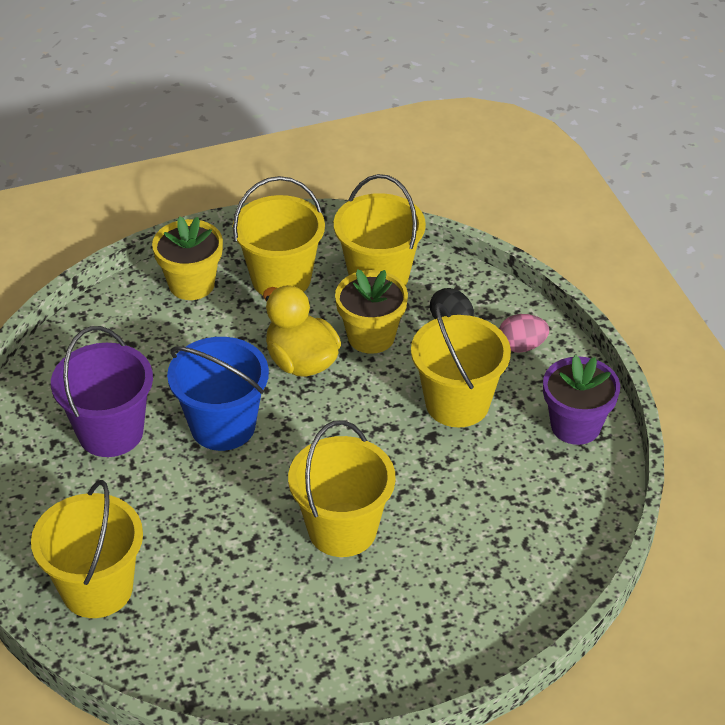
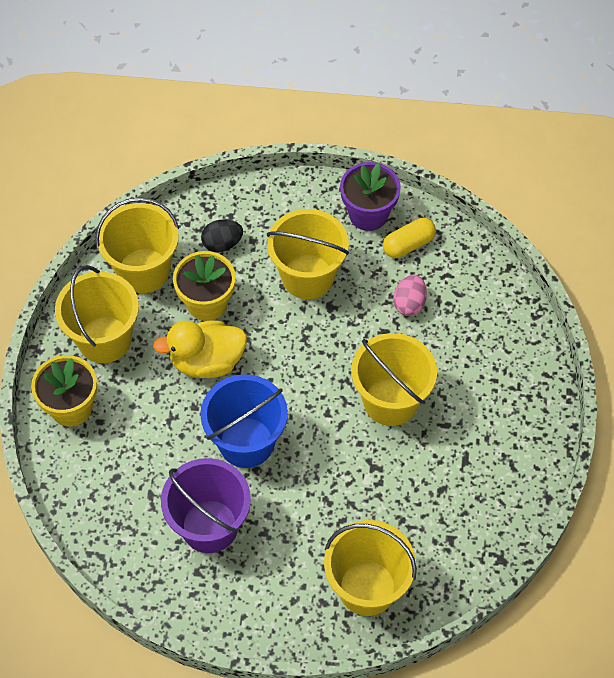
camera: 65 degrees left, 15 degrees up
(521, 346) = (273, 211): pink egg -> pink egg (409, 303)
(560, 475) = (408, 245): none -> yellow capsule

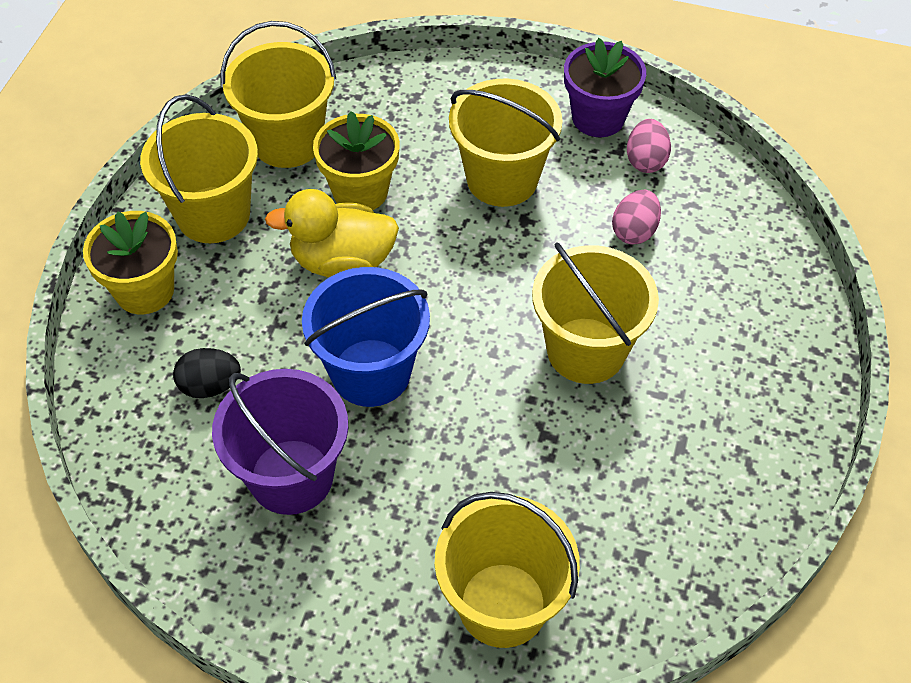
camera: 10 degrees right, 5 degrees down
(222, 244) = (398, 125): black egg -> black egg (210, 386)
(408, 245) = (645, 161): yellow capsule -> pink egg

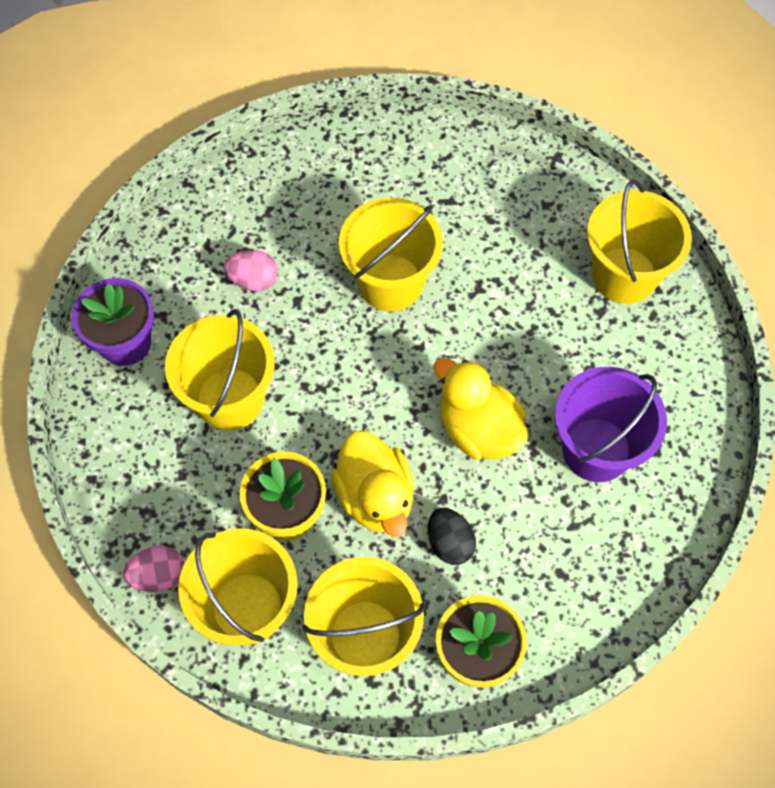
camera: 110 degrees left, 10 degrees up
(210, 386) = (546, 549): black egg -> black egg (449, 543)
(371, 373) = (478, 429): blue bucket -> yellow duck
(645, 161) = (167, 291): pink egg -> pink egg (158, 575)

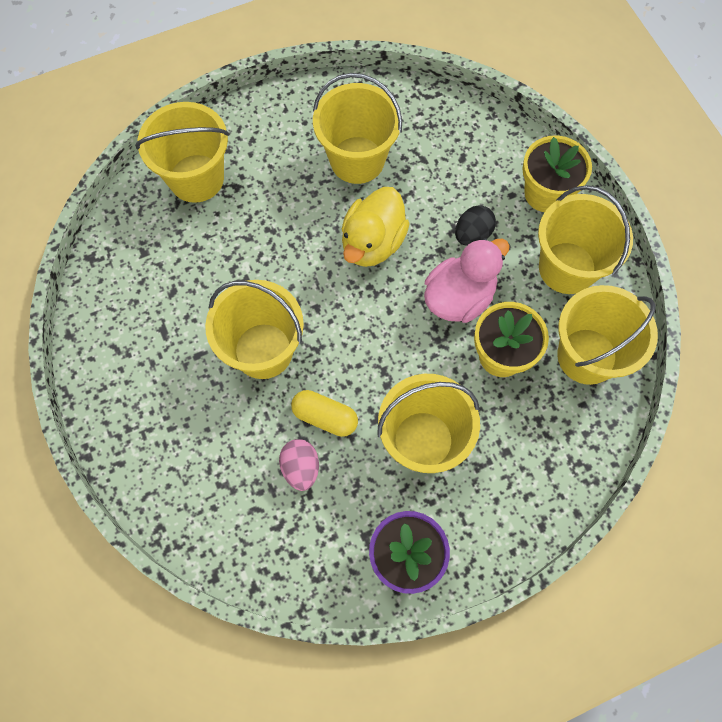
camera: 110 degrees left, 5 degrees up
(158, 575) = (594, 433): pink egg -> none
(295, 317) = (325, 417): none -> yellow capsule
(375, 496) = (459, 297): yellow duck -> pink duck
(596, 449) = (357, 160): purple bucket -> yellow bucket

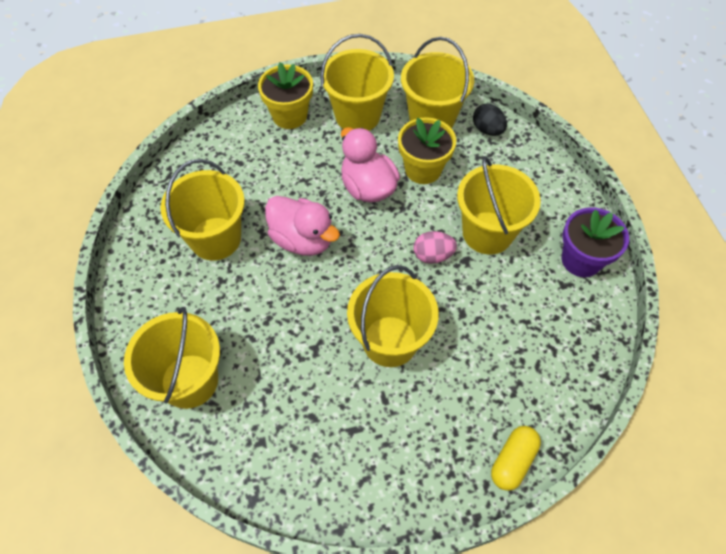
camera: 80 degrees left, 10 degrees down
(300, 468) = (503, 325): pink egg -> pink egg (432, 255)
(325, 417) = (459, 300): yellow capsule -> yellow capsule (512, 461)
(372, 243) = (302, 239): yellow duck -> pink duck
(472, 234) = (313, 168): black egg -> black egg (487, 130)

